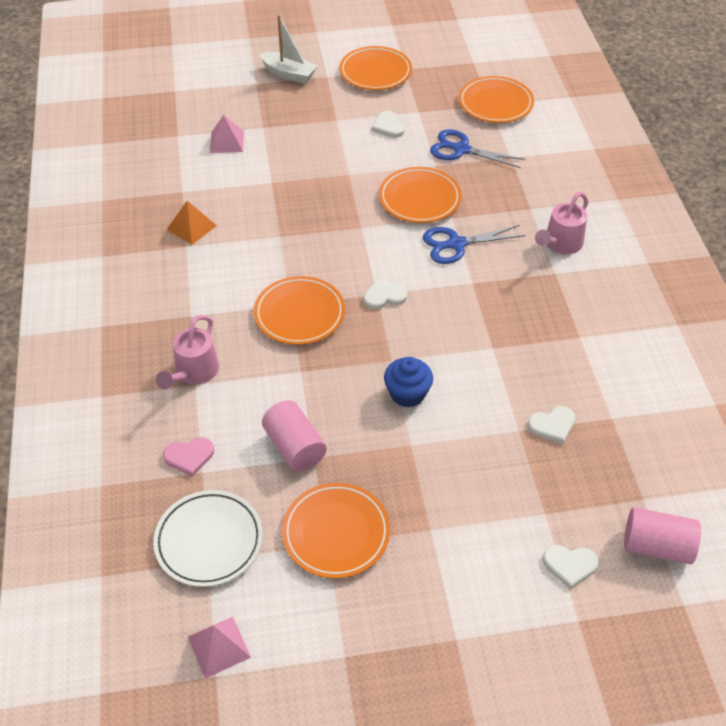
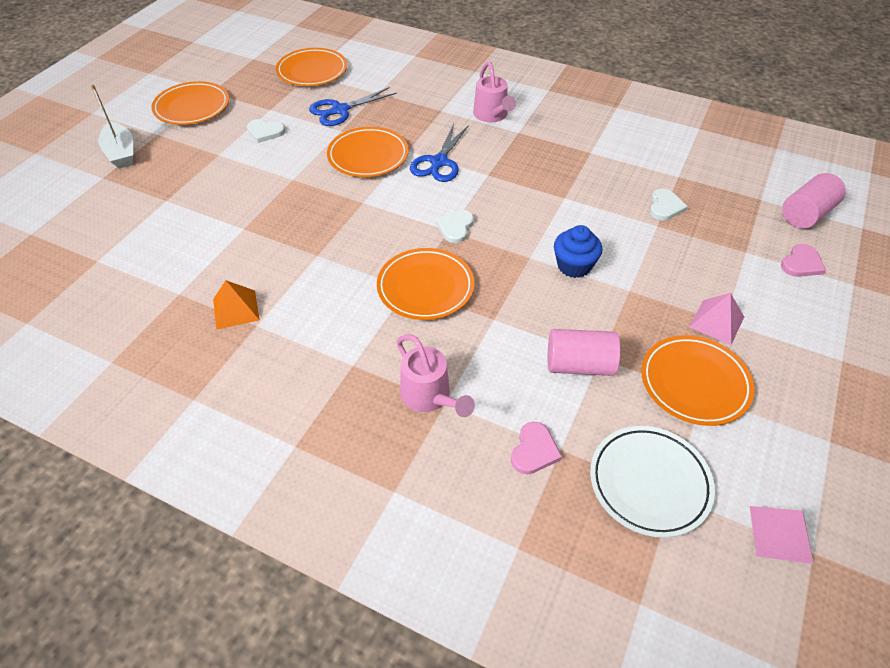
camera: 55 degrees left, 0 degrees up
(227, 142) = (153, 231): pink pyramid -> pink pyramid (716, 322)
(289, 74) = (121, 153): white boat -> white boat turned 90 degrees clockwise
(569, 565) = (801, 263): white heart -> pink heart

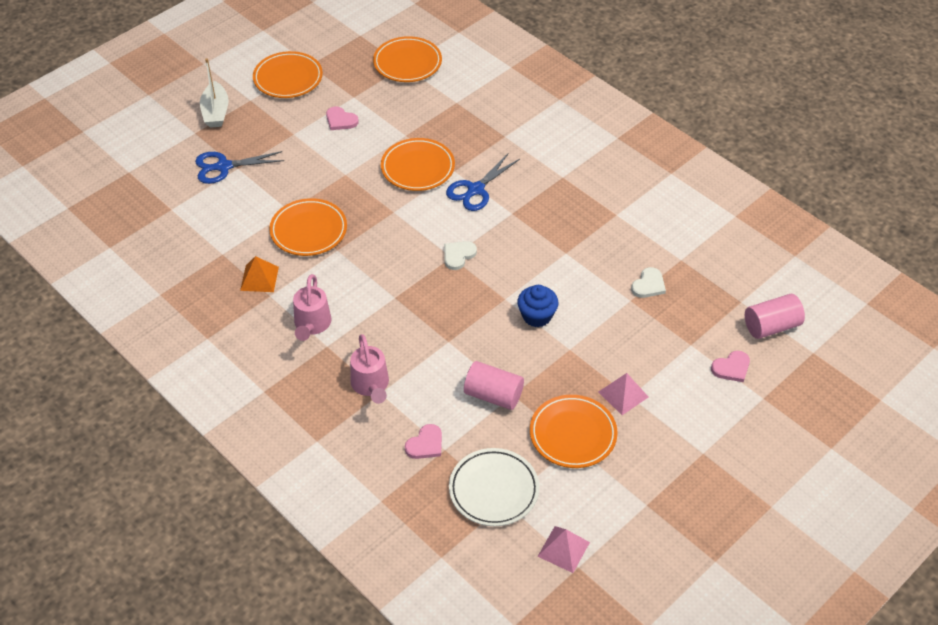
camera: 20 degrees right, 0 degrees up
(265, 132) = (340, 120): white heart -> pink heart
(340, 110) = (414, 113): blue scissors -> blue scissors (223, 167)
(425, 287) = (408, 301): orange plate -> orange plate (308, 230)
(492, 116) = (548, 153): pink watering can -> pink watering can (311, 325)

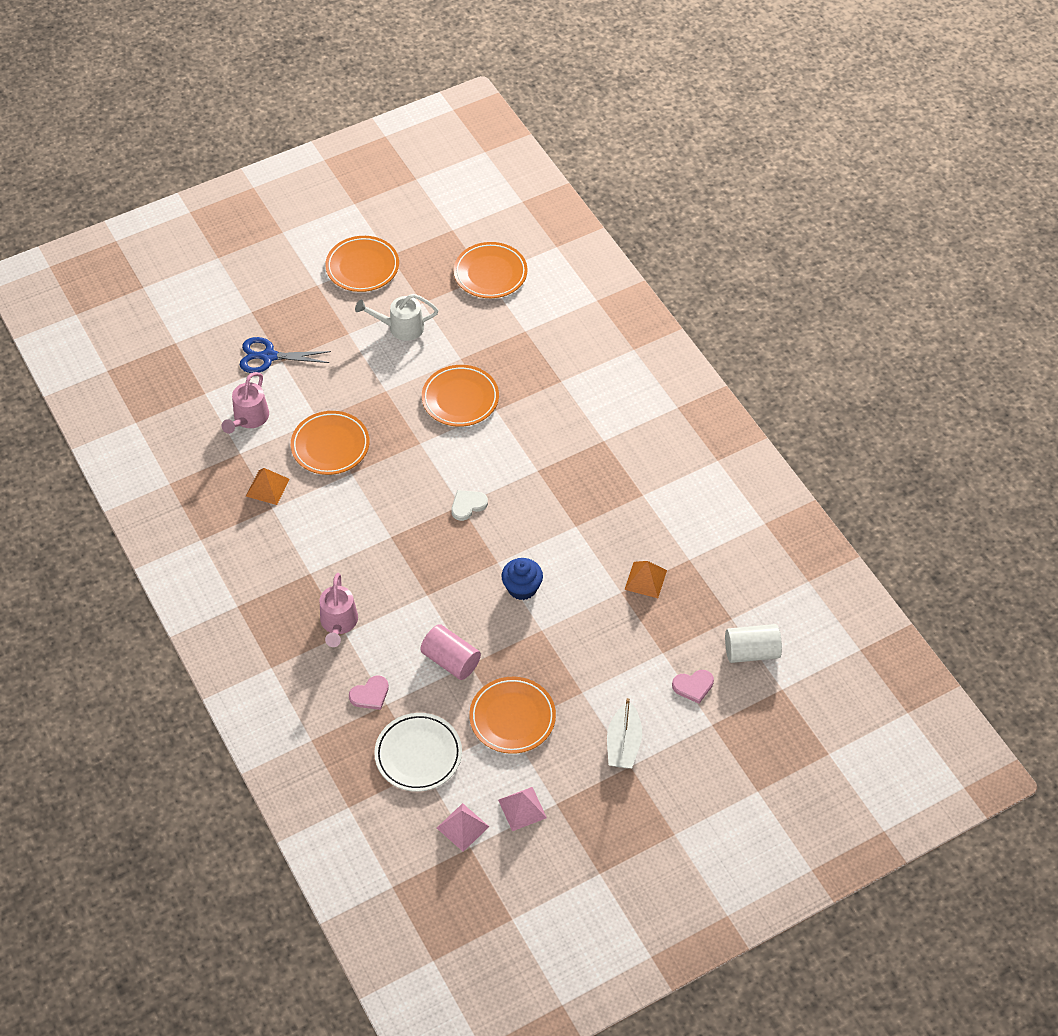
camera: 15 degrees right, 5 degrees up
(216, 112) = (279, 292): white boat -> white boat (623, 744)
(311, 325) = (302, 548): pink watering can -> pink watering can (248, 419)
(340, 120) = (400, 327): pink heart -> white watering can
(475, 190) = (509, 436): blue scissors -> none
(623, 394) = (576, 688): pink pyramid -> pink pyramid (522, 809)
(648, 285) = (645, 579): white heart -> orange pyramid
(771, 326) = (751, 652): pink cylinder -> white cylinder

